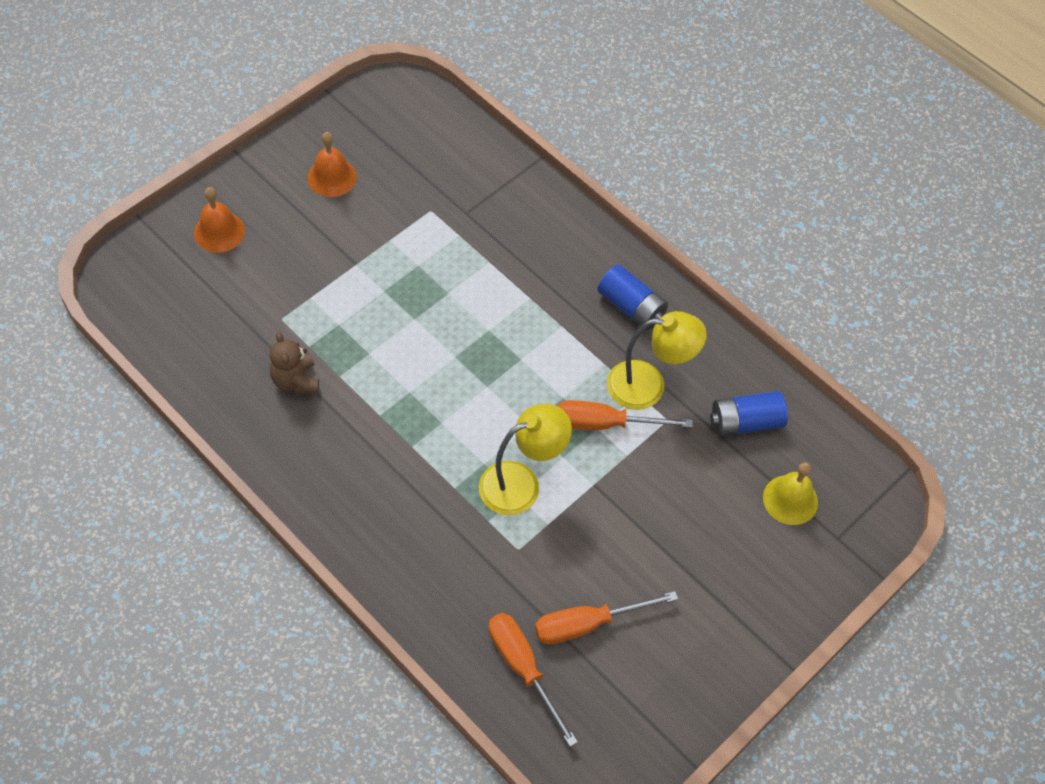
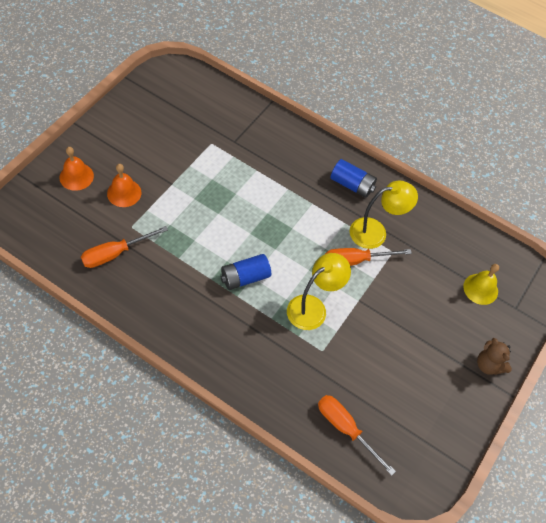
camera: 15 degrees left, 0 degrees up
(296, 381) = (150, 265): brown teddy bear -> brown teddy bear (489, 365)
(332, 177) = (142, 131): orange bell -> orange bell (124, 193)
(587, 624) = (379, 391): orange screwdriver -> orange screwdriver (115, 253)
(745, 422) = (440, 245): blue battery -> blue battery (245, 277)

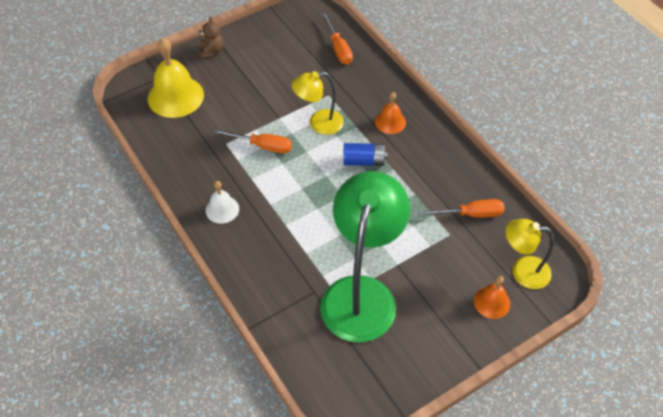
camera: 150 degrees left, 5 degrees down
(124, 193) = (447, 269): orange bell -> orange bell (390, 122)
(193, 151) = (361, 294): none -> green lamp
(352, 185) = (222, 209): blue battery -> white bell
(375, 232) = (229, 162): yellow lamp -> yellow lamp (522, 271)
(480, 289) = (175, 96): yellow bell -> yellow bell, size x1.85

